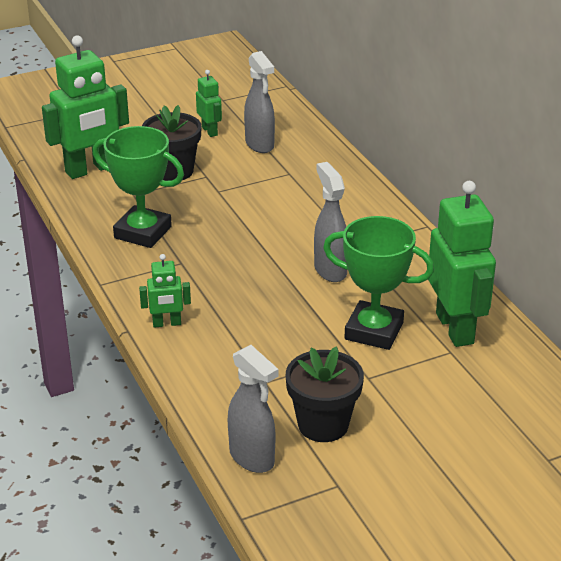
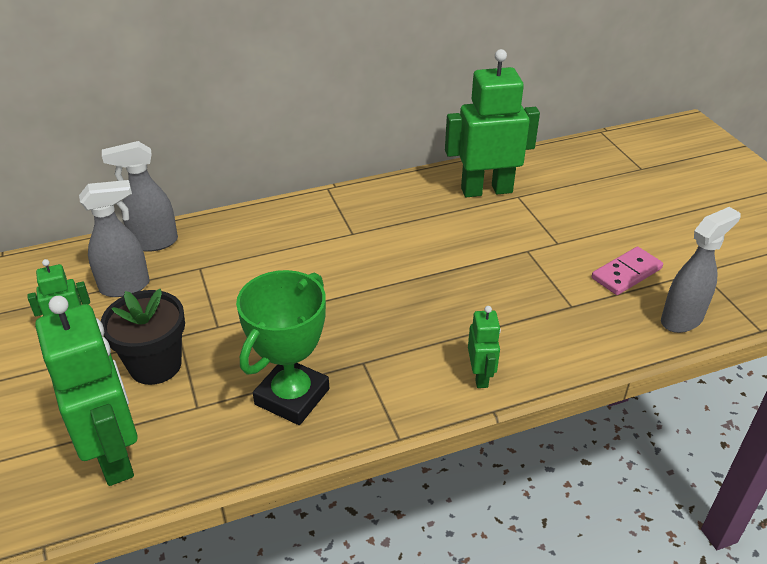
camera: 85 degrees left, 5 degrees up
(323, 424) = (626, 273): black flower pot -> pink domino
(330, 270) = (392, 252): grey spray bottle -> grey spray bottle (154, 243)
(374, 331) = (491, 233): green trophy -> none

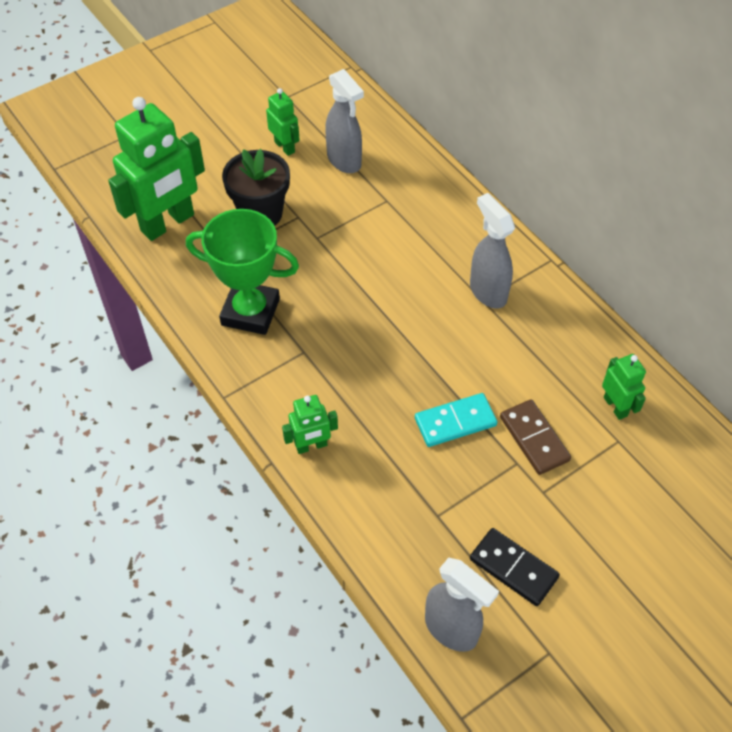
camera: 75 degrees right, 15 degrees up
(154, 243) = (408, 157): grey spray bottle -> grey spray bottle (487, 292)
(478, 276) = (455, 422): none -> turquoise domino
(486, 190) = (615, 406): green robot -> green robot, size x0.49
(506, 236) = (534, 439): none -> brown domino
(626, 273) = (513, 568): pink domino -> black domino

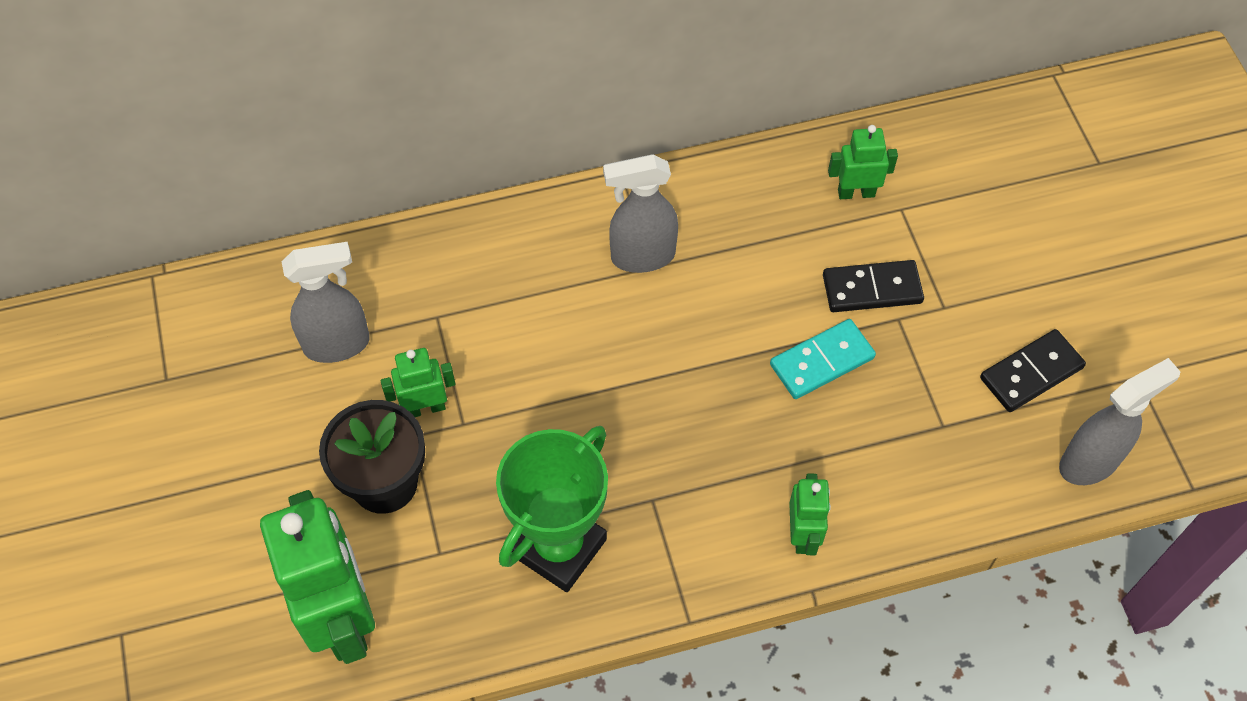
camera: 70 degrees left, 5 degrees up
(285, 147) = (269, 413): green robot -> green robot (425, 408)
(455, 422) = (822, 361): turquoise domino -> turquoise domino turned 60 degrees clockwise
(534, 439) = (872, 289): brown domino -> black domino

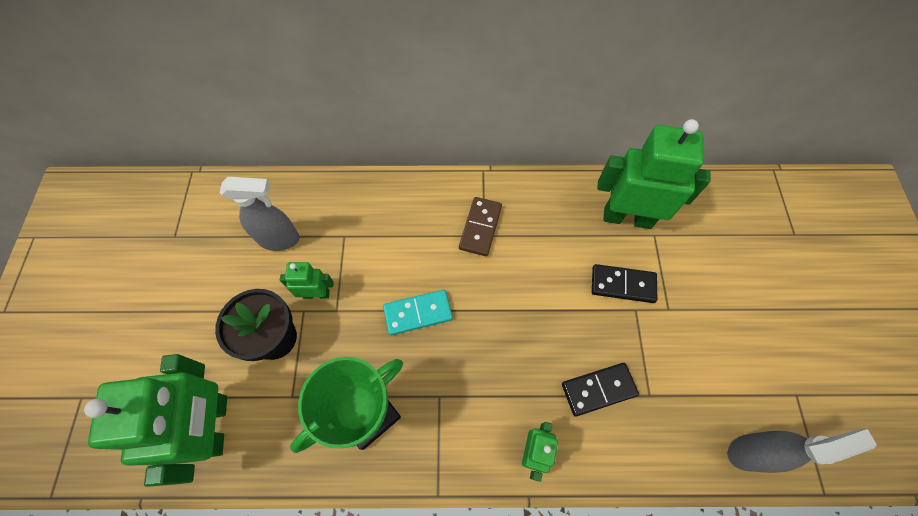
camera: 15 degrees right, 5 degrees up
(642, 256) = (480, 227): grey spray bottle -> brown domino
(822, 361) = (577, 327): turquoise domino -> turquoise domino (418, 313)
(856, 193) = (627, 217): green robot -> green robot, size x2.04
(1031, 373) = (720, 372): black domino -> black domino (598, 389)

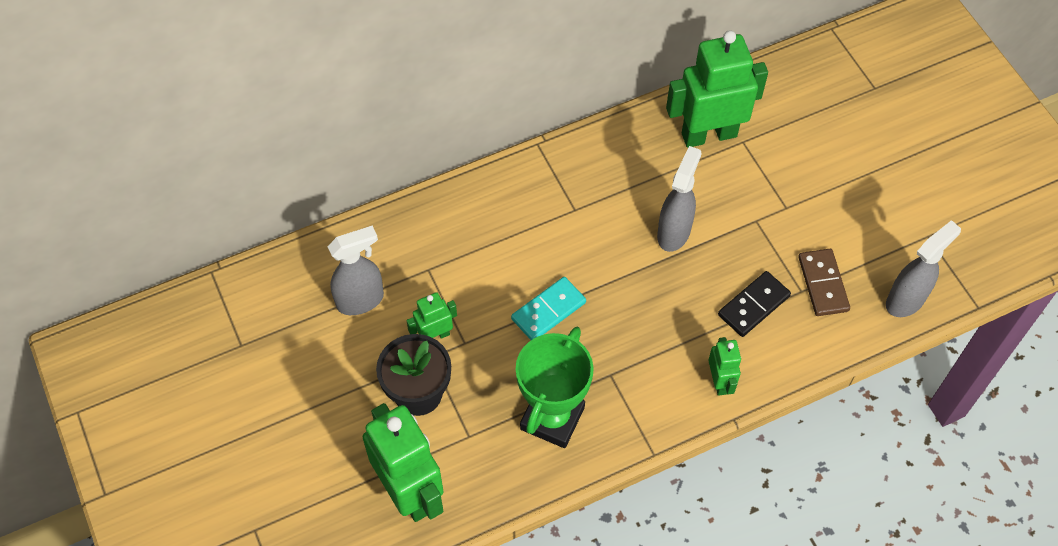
camera: 25 degrees left, 5 degrees down
(480, 227) = (566, 203): brown domino -> brown domino (822, 284)
(558, 290) = (674, 232): none -> grey spray bottle
(622, 285) = (733, 202): black domino -> none

